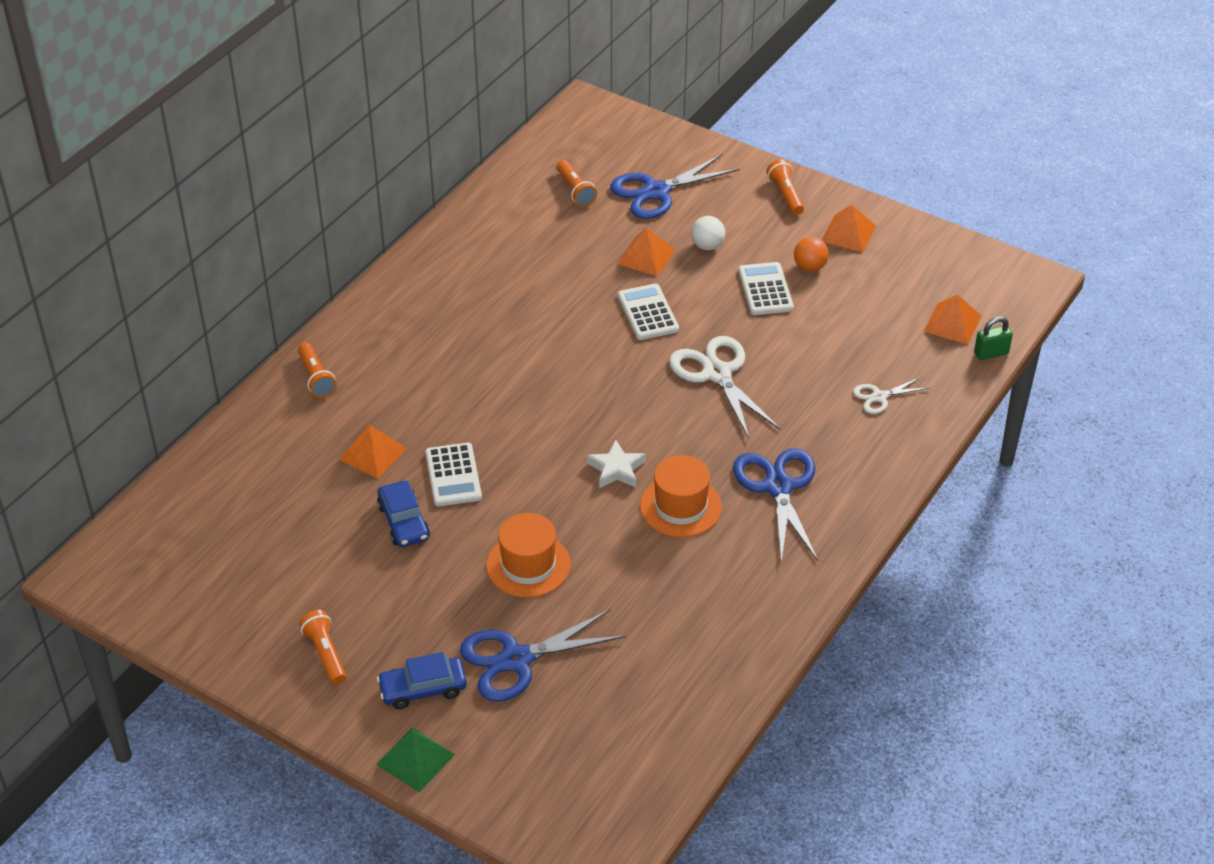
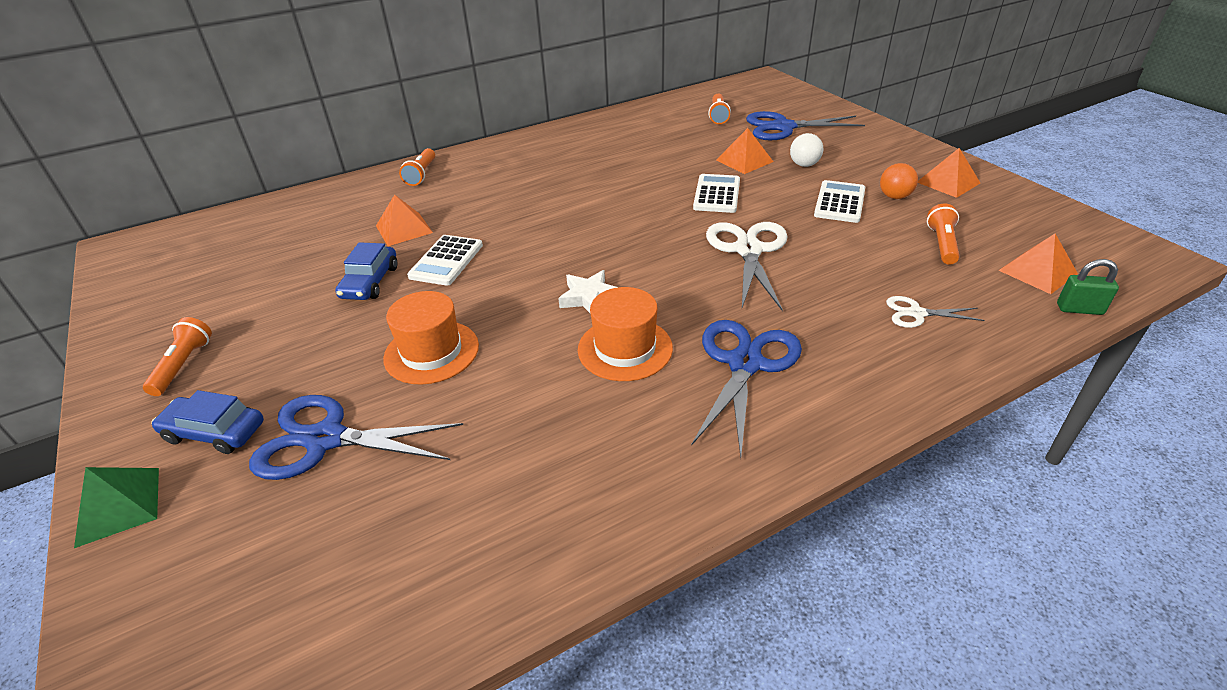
camera: 30 degrees right, 5 degrees down
(785, 195) = (899, 148): orange flashlight -> orange flashlight (942, 244)

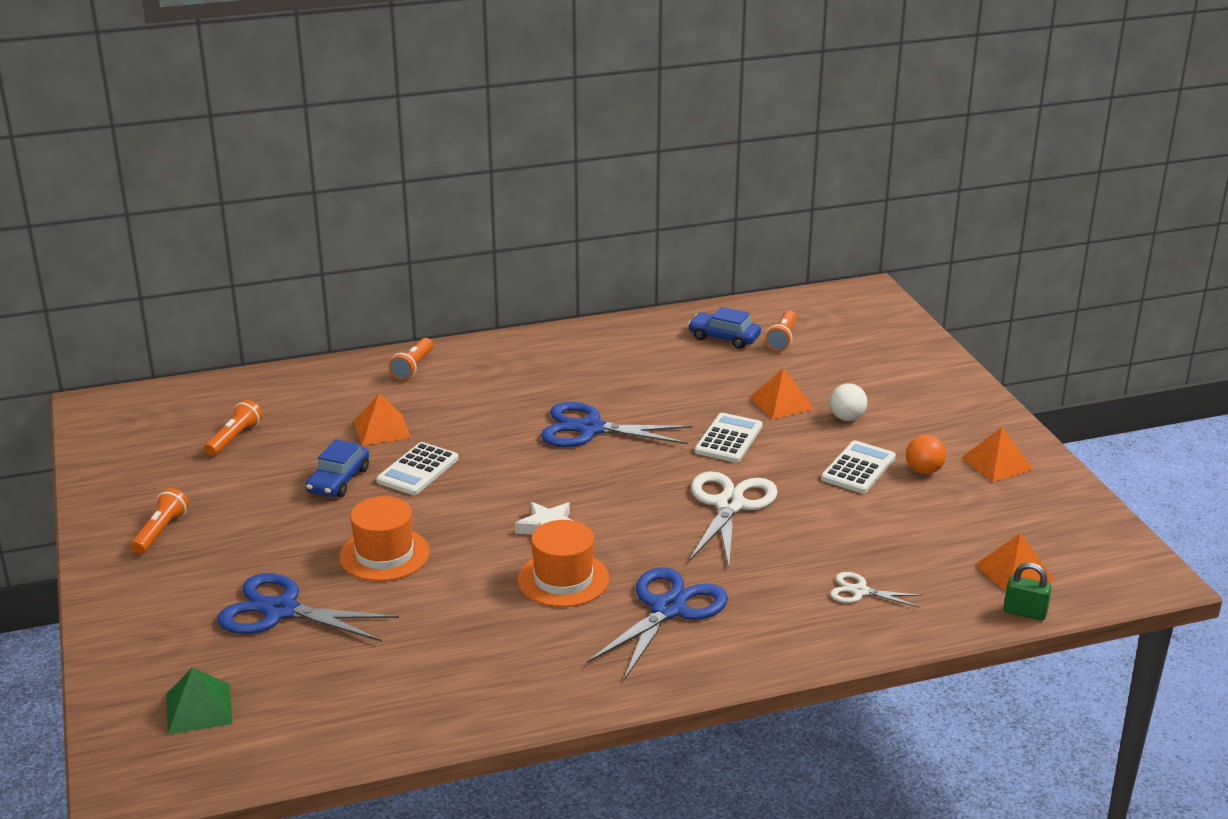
camera: 10 degrees right, 10 degrees down
(118, 506) = (113, 632): green pyramid -> green pyramid (199, 708)
(214, 432) = (188, 591): blue car -> blue car (724, 337)
(783, 127) = (852, 366): blue scissors -> blue scissors (590, 429)
(942, 244) = (936, 529): orange flashlight -> orange flashlight (234, 438)

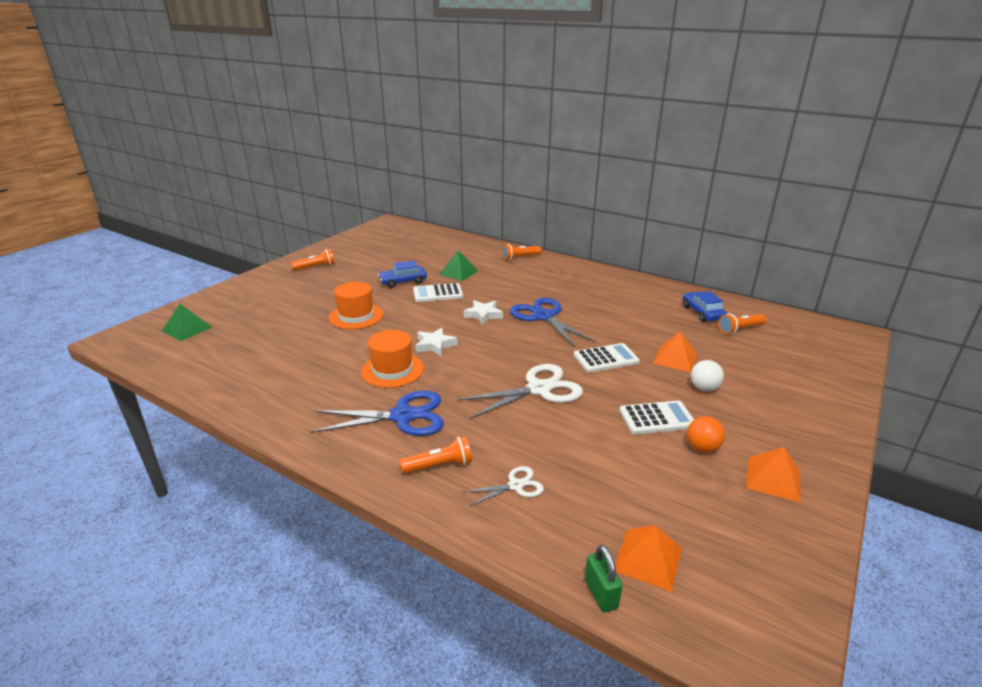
camera: 50 degrees right, 0 degrees up
(234, 438) = (404, 251): orange flashlight -> orange flashlight (439, 465)
(281, 611) = (282, 314): blue scissors -> none
(381, 429) = (458, 272): orange pyramid -> green pyramid
(525, 464) = (483, 315): none -> white star
(860, 591) = (515, 485): white scissors -> white scissors turned 90 degrees clockwise

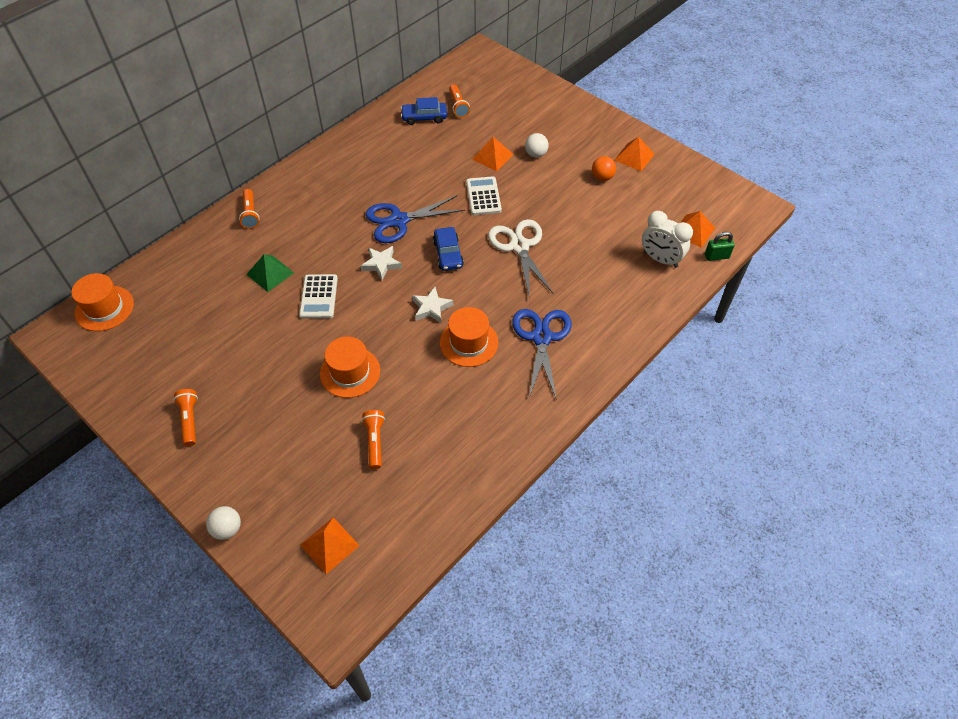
camera: 80 degrees left, 25 degrees up
(187, 329) = (329, 545): green pyramid -> orange pyramid
(219, 291) = (227, 529): none -> white ball
(403, 282) = (275, 327): blue car -> blue car (448, 254)
(413, 230) = (104, 308): none -> orange hat
(439, 465) = (605, 318): orange flashlight -> orange flashlight (375, 442)
(515, 485) = (629, 278): white scissors -> none
(565, 518) = (660, 259): none -> white clock
(657, 418) = (568, 190): white calculator -> none

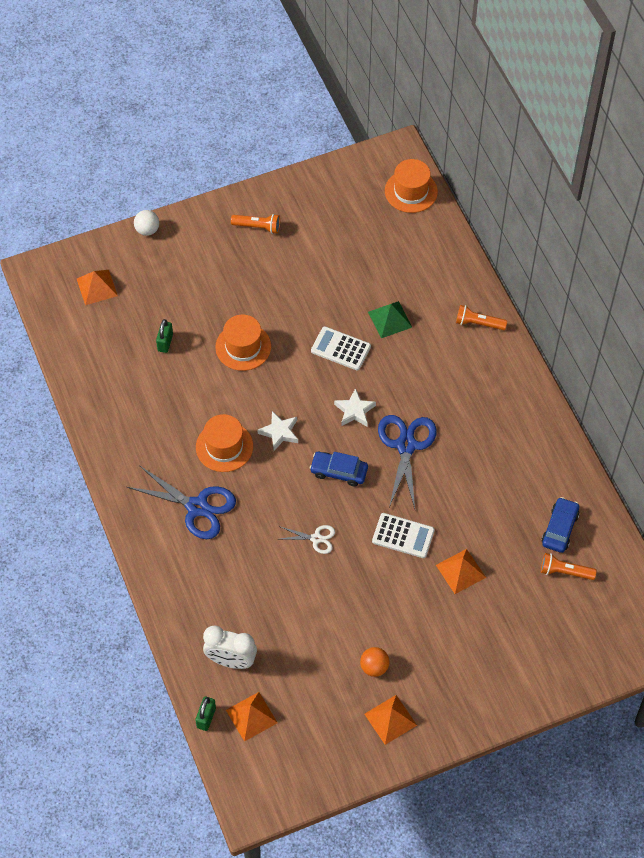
camera: 115 degrees right, 5 degrees up
(375, 442) = (165, 342): orange flashlight -> green padlock
(519, 246) = (316, 538): white scissors -> white scissors, size x0.52
(536, 154) = (444, 617): white ball -> none
(660, 259) = (231, 660): white clock -> white clock turned 135 degrees counterclockwise

